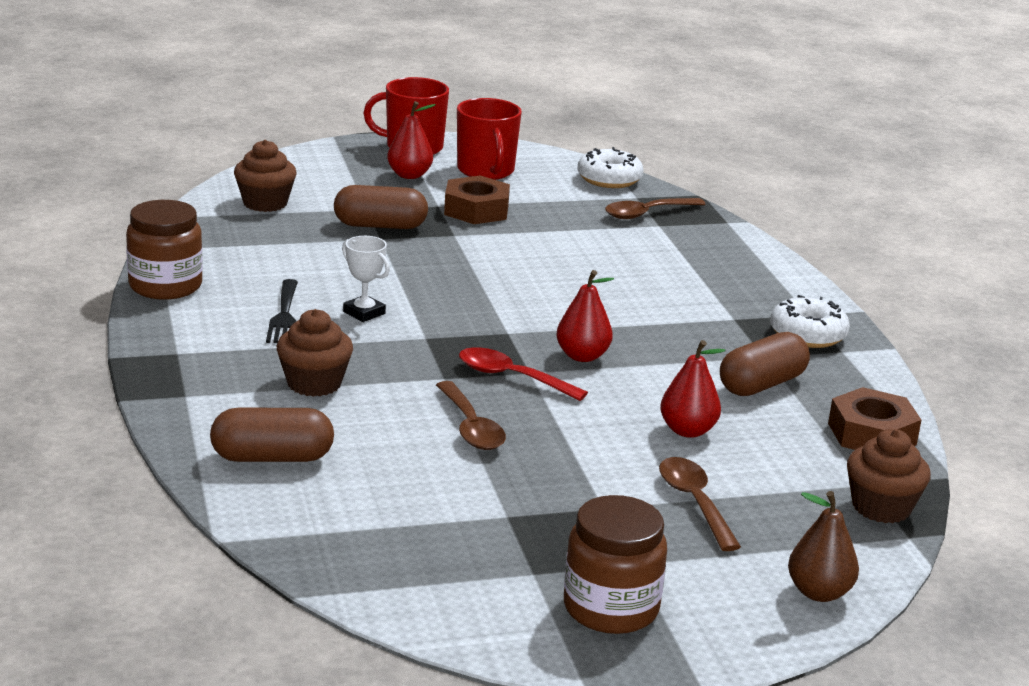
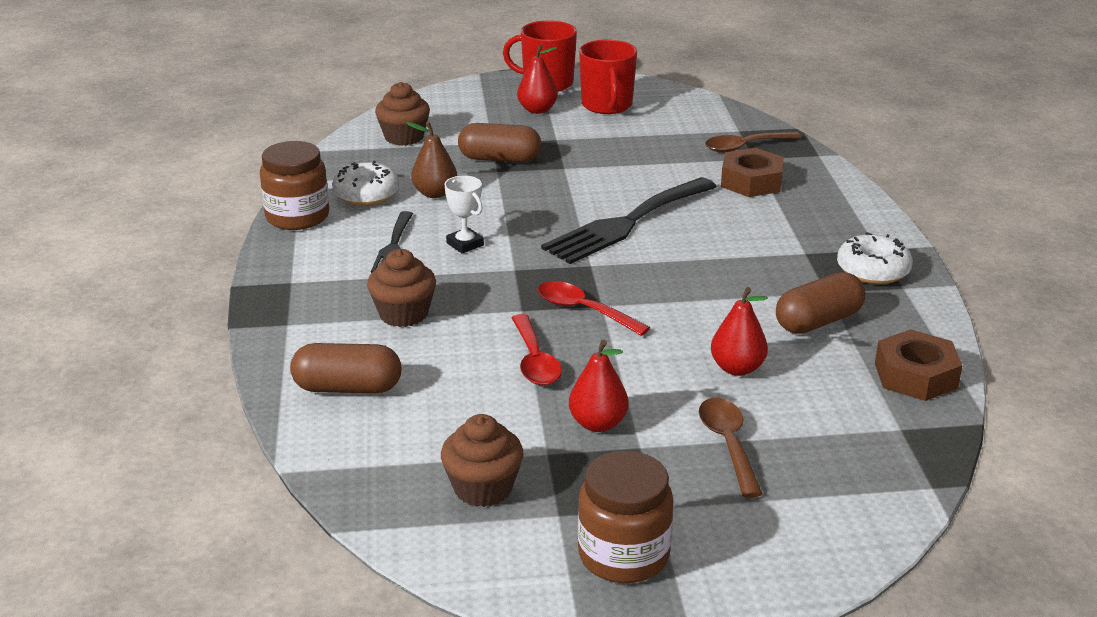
camera: 10 degrees right, 5 degrees up
(471, 427) = (535, 361): brown spoon -> red spoon
(476, 210) = (589, 143): brown nut -> brown nut (751, 181)
(536, 291) = (626, 223): none -> black fork
(582, 356) = (654, 290): red pear -> red pear (598, 423)
(609, 179) = (717, 113): white donut -> white donut (366, 194)
(819, 592) = (830, 545): brown pear -> brown pear (435, 193)
(881, 507) = (910, 454): brown cupcake -> brown cupcake (483, 488)

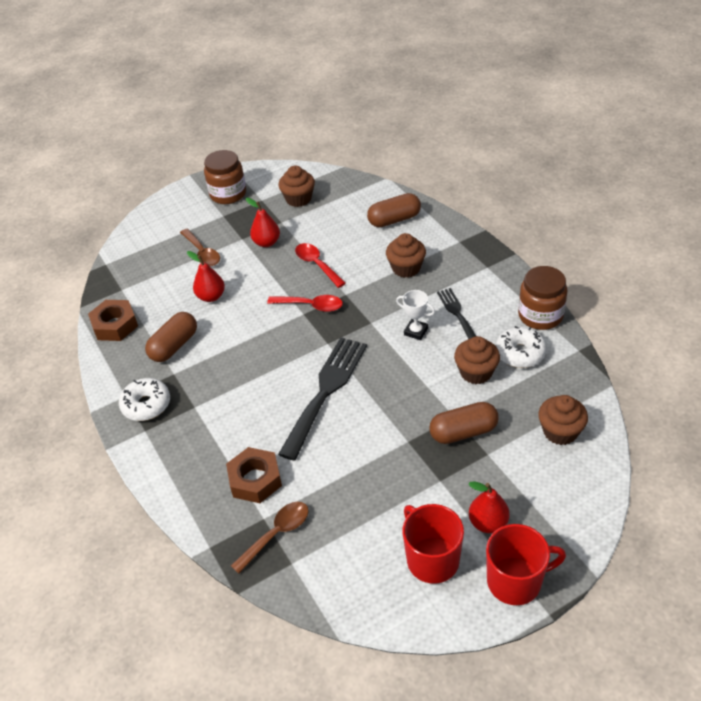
camera: 160 degrees right, 15 degrees up
(435, 193) = (476, 372): brown pear -> brown cupcake

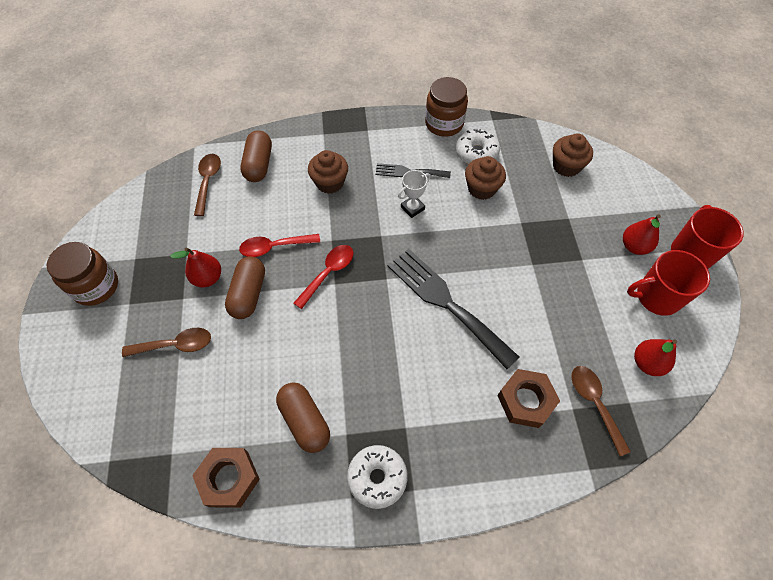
camera: 70 degrees left, 15 degrees up
(211, 296) = (253, 359): red pear -> red pear (647, 363)
(298, 199) = (163, 226): brown cupcake -> none
(356, 201) = (208, 182): none -> brown spoon
(463, 432) = (540, 223): brown capsule -> brown capsule (248, 294)

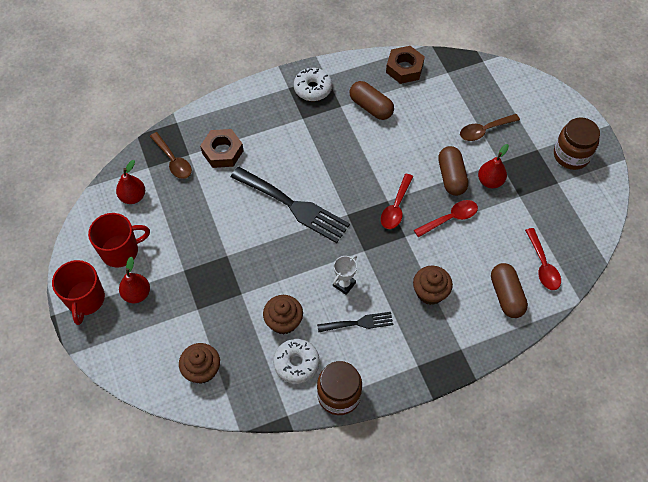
camera: 165 degrees right, 0 degrees up
(208, 182) = (543, 265): brown spoon -> red spoon

